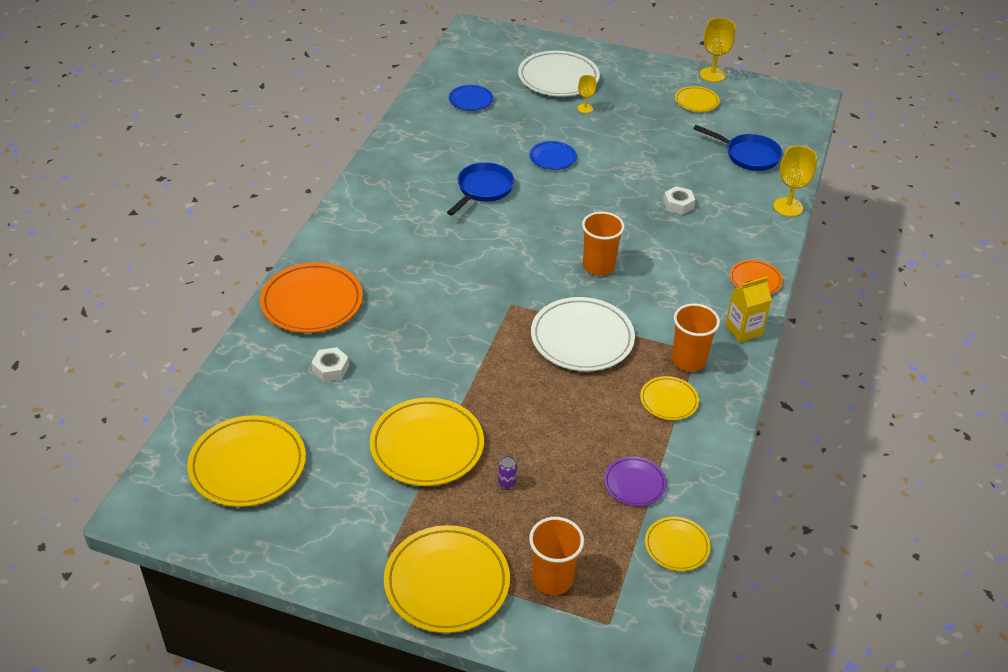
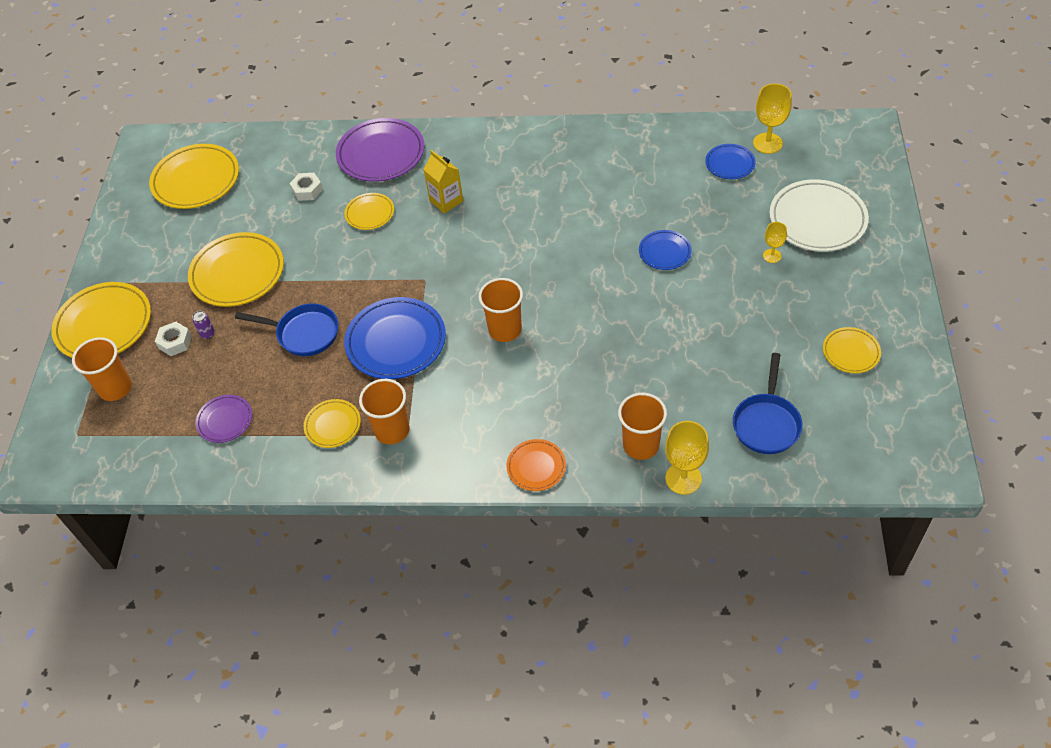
camera: 80 degrees right, 10 degrees up
(312, 302) = (381, 154): orange plate -> purple plate
(483, 189) = (584, 214): blue pan -> blue pan (304, 333)
(582, 338) = (396, 341): white plate -> blue plate
(676, 546) = (161, 465): yellow plate -> yellow plate (370, 213)
(678, 204) = (637, 374): white nut -> white nut (175, 342)
(712, 75) = (922, 357): yellow goblet -> yellow goblet (767, 143)
(743, 330) = (452, 469): yellow carton -> yellow carton (446, 201)
(750, 220) = (641, 445): none -> orange cup

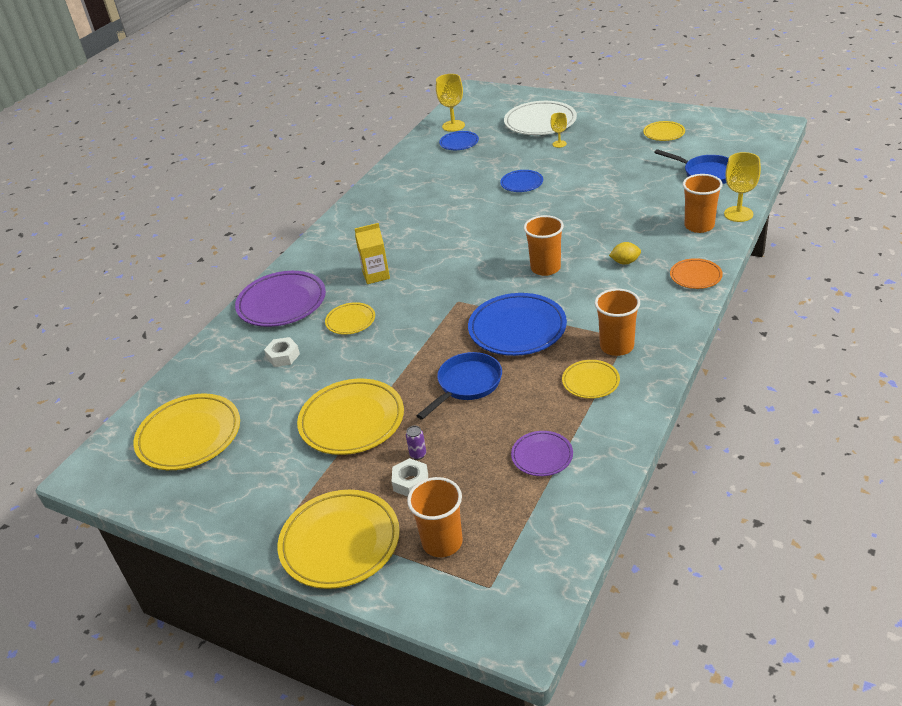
camera: 65 degrees left, 15 degrees down
(540, 395) = (625, 262): none -> yellow lemon

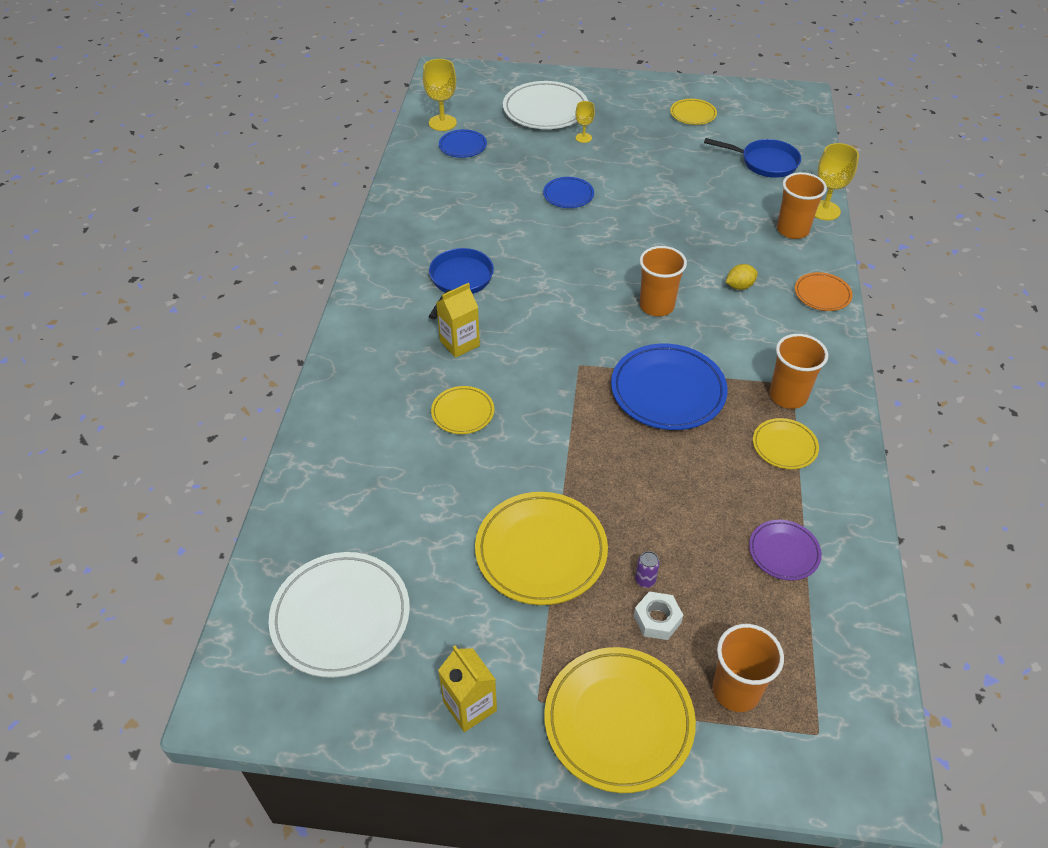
camera: 25 degrees left, 10 degrees up
(189, 436) = (341, 617): yellow plate -> white plate
(241, 509) = (470, 706): none -> yellow carton
(282, 303) = (358, 401): purple plate -> none
(283, 356) = (403, 477): white nut -> none
(467, 384) = (650, 475): blue pan -> blue pan (459, 281)

